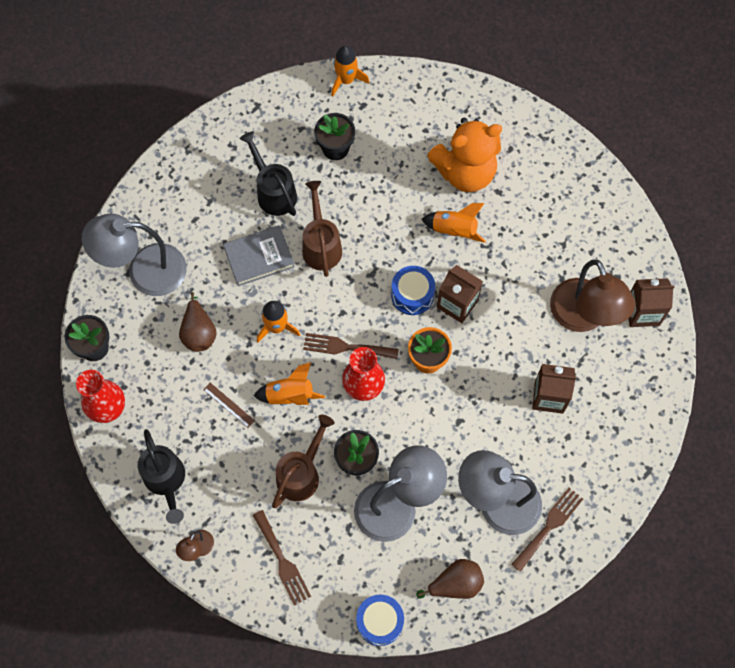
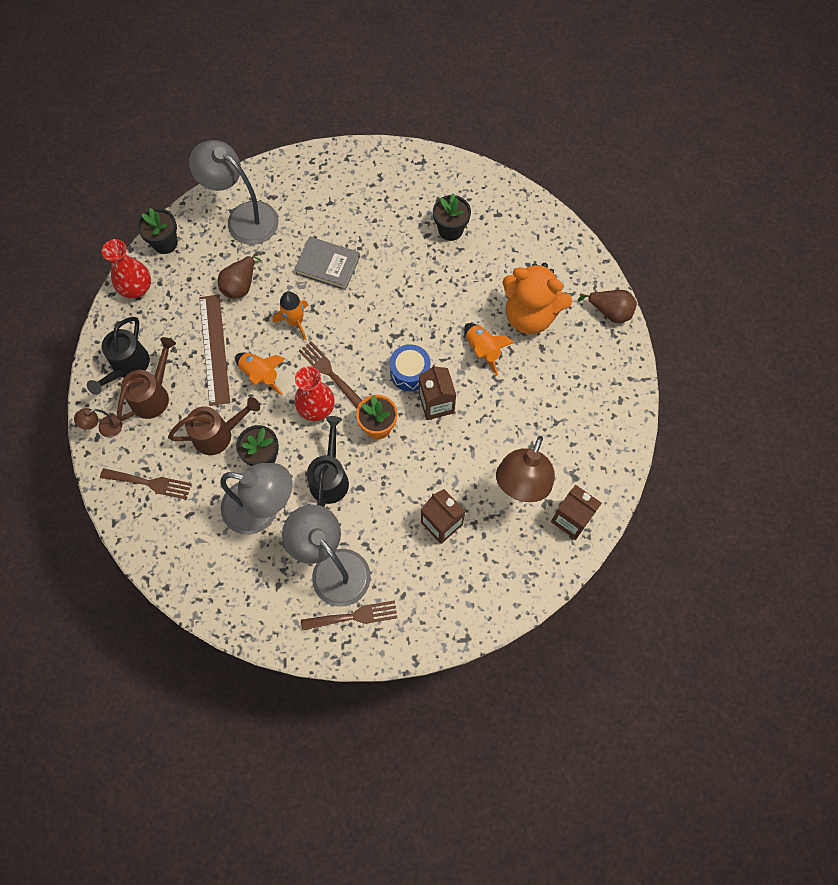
camera: 40 degrees right, 0 degrees up
(229, 405) = (214, 349): brown ruler -> brown ruler, size x2.19
(273, 192) = (379, 228): black watering can -> black watering can (330, 477)
(282, 561) = (150, 483): brown fork -> brown fork turned 90 degrees counterclockwise
(321, 245) = (378, 289): brown watering can -> brown watering can (153, 395)
(346, 80) = (502, 188): orange rocket -> none
(379, 621) = (174, 580): blue drum -> none
(455, 584) = (250, 599): brown pear -> brown pear (610, 312)

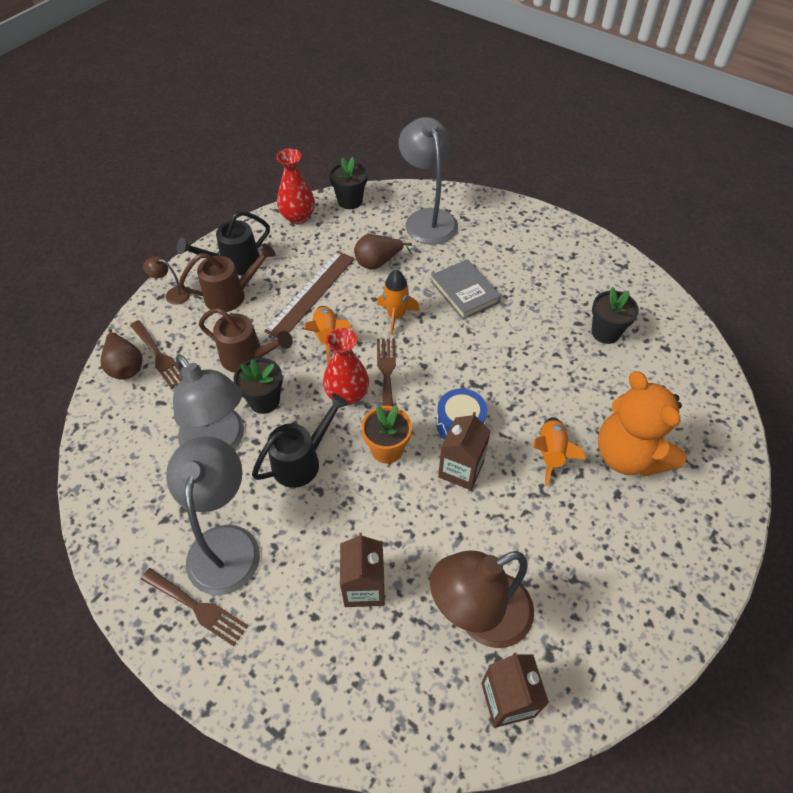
camera: 40 degrees right, 15 degrees down
(610, 312) = (726, 512): brown pear -> brown pear (125, 366)

